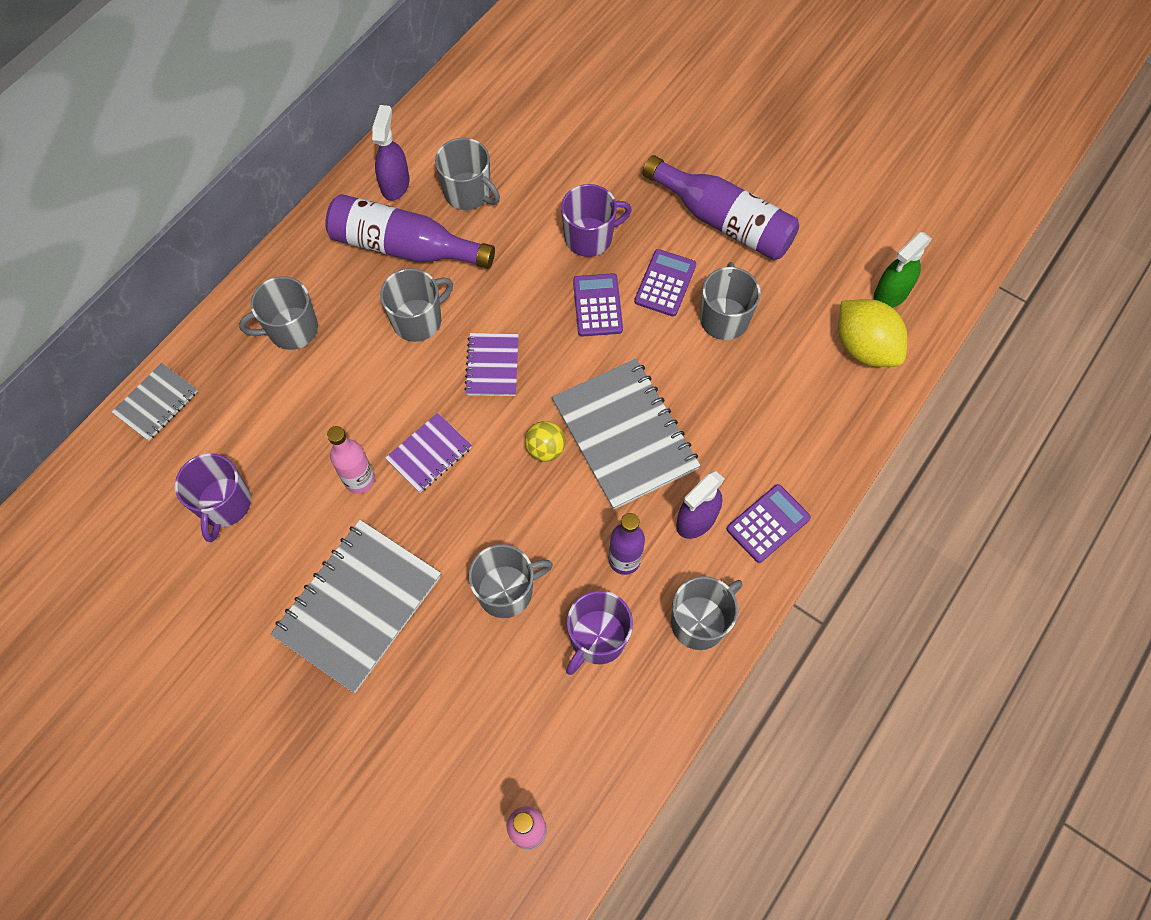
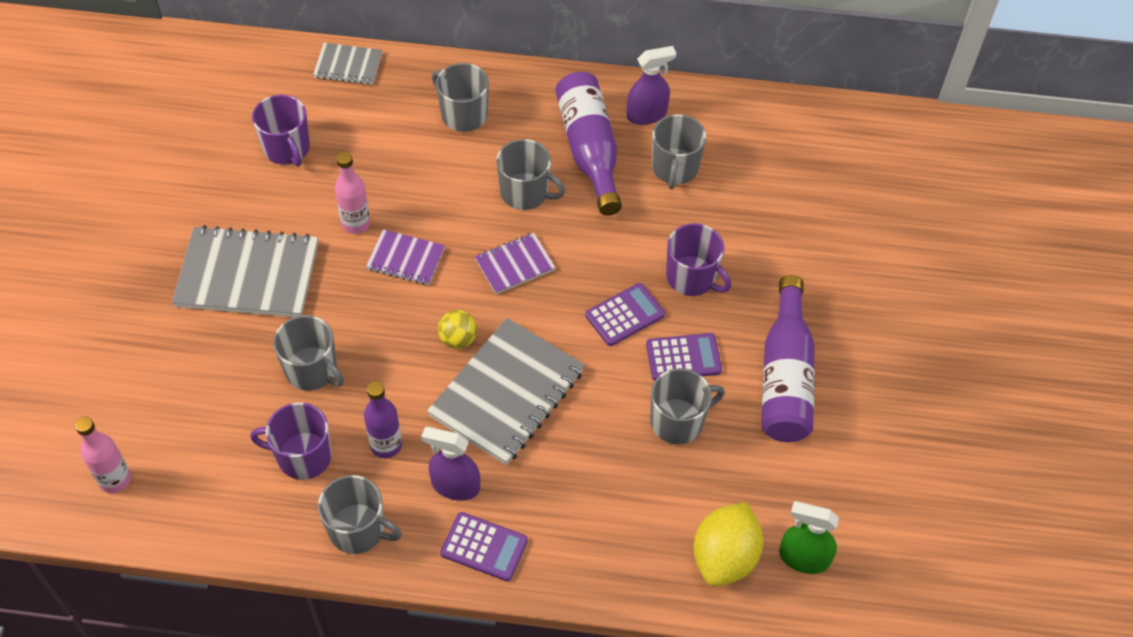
camera: 60 degrees right, 10 degrees down
(224, 505) = (287, 149): purple mug -> purple mug turned 90 degrees counterclockwise

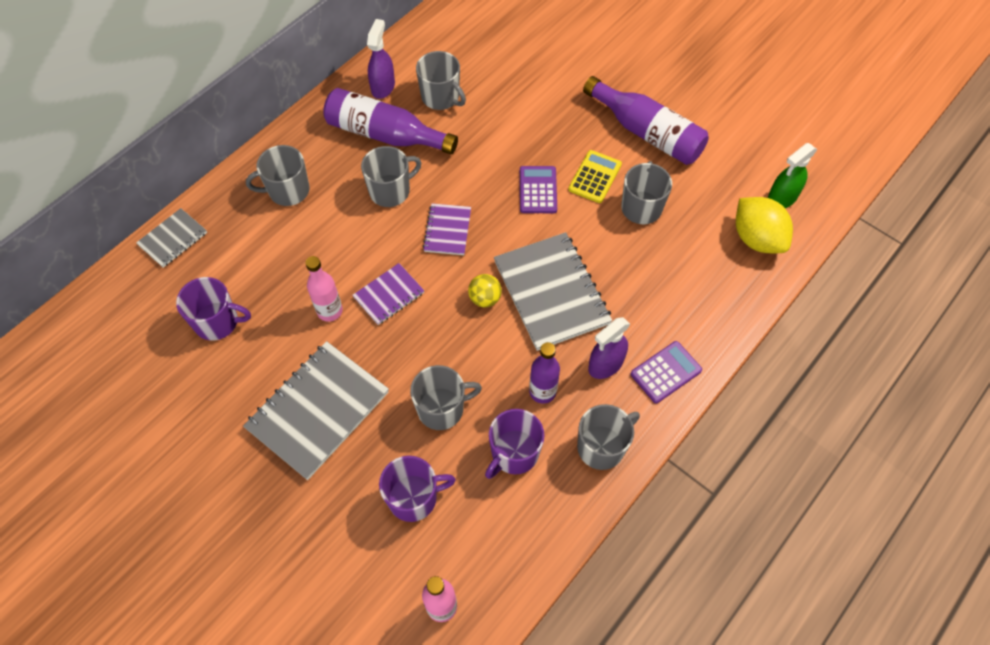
camera: 55 degrees left, 5 degrees up
(683, 357) = (595, 177): purple calculator -> yellow calculator
(692, 278) = (536, 137): purple mug -> purple mug (414, 498)

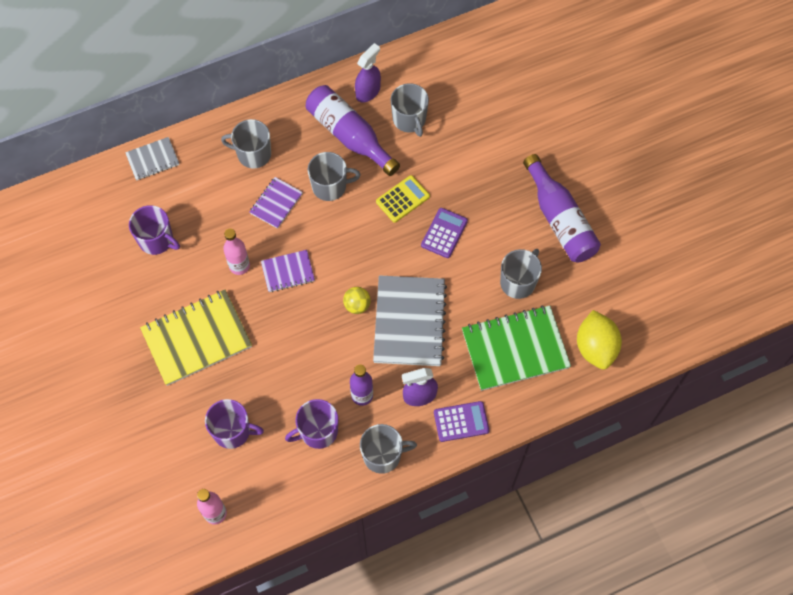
camera: 25 degrees right, 5 degrees up
(318, 411) = (197, 338): grey notebook -> yellow notebook
(442, 408) = (283, 376): grey mug -> none
(447, 230) = (357, 238): purple notebook -> purple notebook (276, 203)
(595, 177) = (495, 241): yellow calculator -> yellow calculator (402, 199)
(677, 274) = (515, 349): none -> green notebook
(781, 198) = (637, 322): green spray bottle -> none

